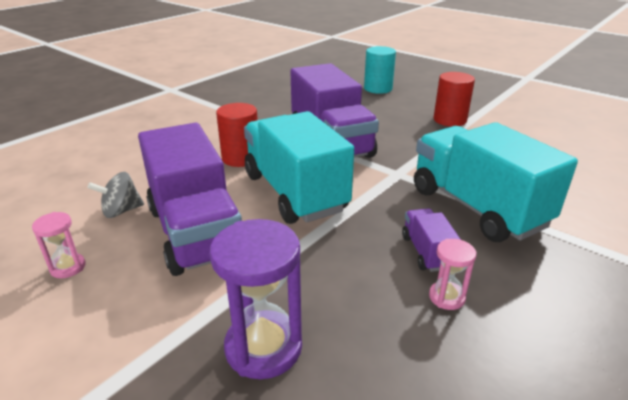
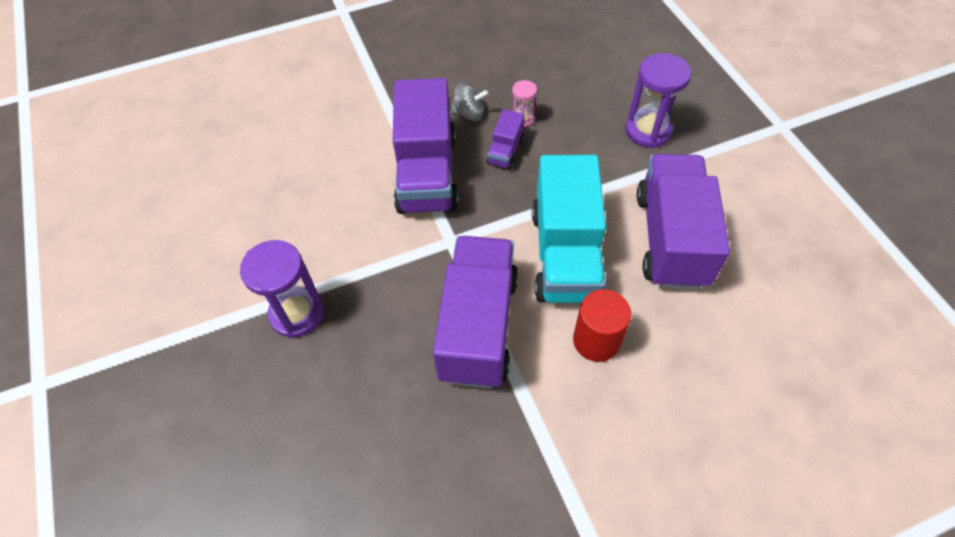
camera: 150 degrees left, 25 degrees up
(68, 267) = (776, 239): pink hourglass -> none
(121, 211) = (737, 295): grey spinning top -> grey spinning top (469, 114)
(378, 88) = (292, 464): turquoise cylinder -> none
(450, 120) = (297, 313): red cylinder -> purple hourglass
(476, 207) = (427, 173): turquoise truck -> purple truck

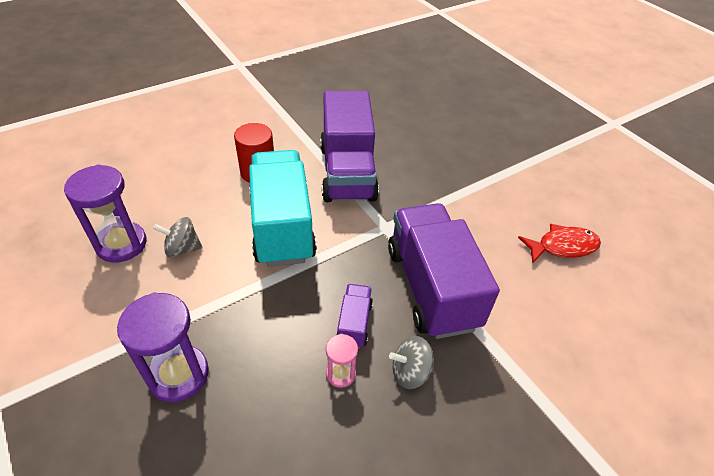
camera: 165 degrees right, 10 degrees down
(275, 198) = (563, 246): none -> red fish
(297, 313) = (482, 168): purple hourglass -> purple hourglass (121, 244)
(670, 239) = (182, 248): purple truck -> grey spinning top

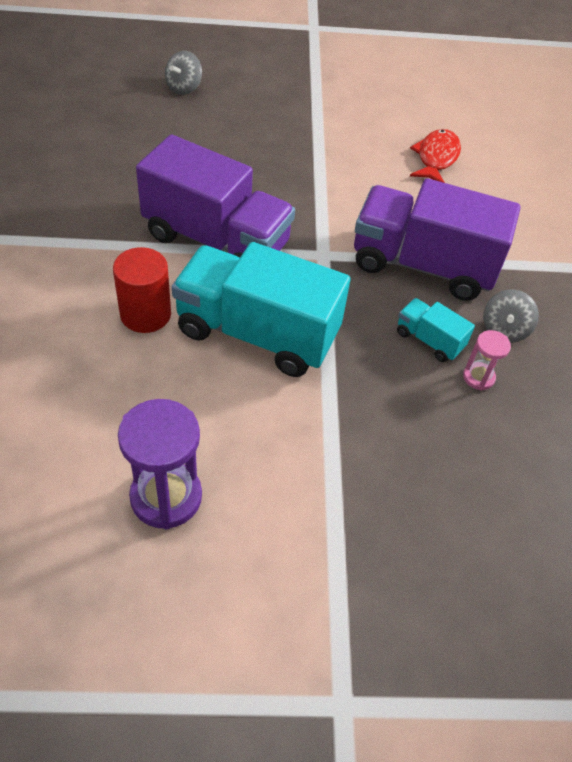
camera: 60 degrees left, 5 degrees up
(178, 375) = (405, 505): purple hourglass -> none
(182, 248) = (222, 437): grey spinning top -> grey spinning top (184, 88)
(354, 323) = (429, 340): purple truck -> turquoise truck

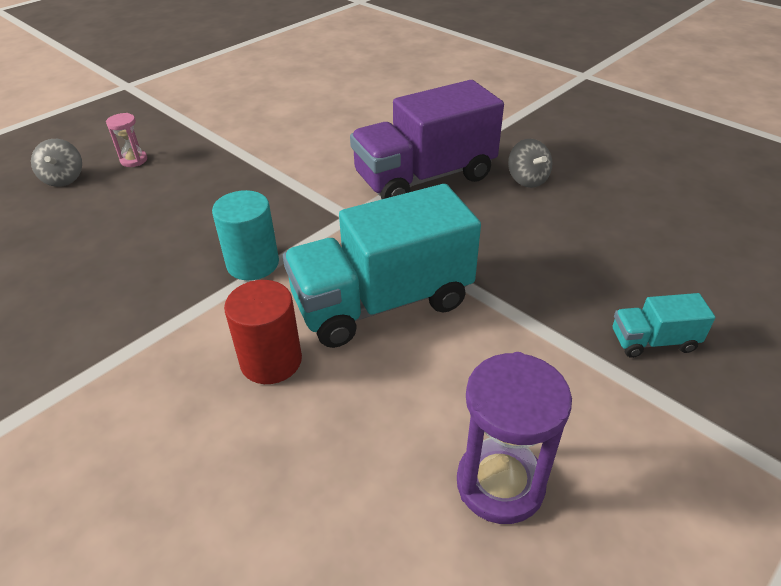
camera: 40 degrees left, 10 degrees down
(216, 240) = (253, 263): purple truck -> turquoise cylinder
(429, 340) = (497, 217): turquoise truck -> turquoise truck (653, 341)
(436, 158) = (336, 113): red fish -> none
(478, 377) = (557, 216): pink hourglass -> pink hourglass (134, 160)

